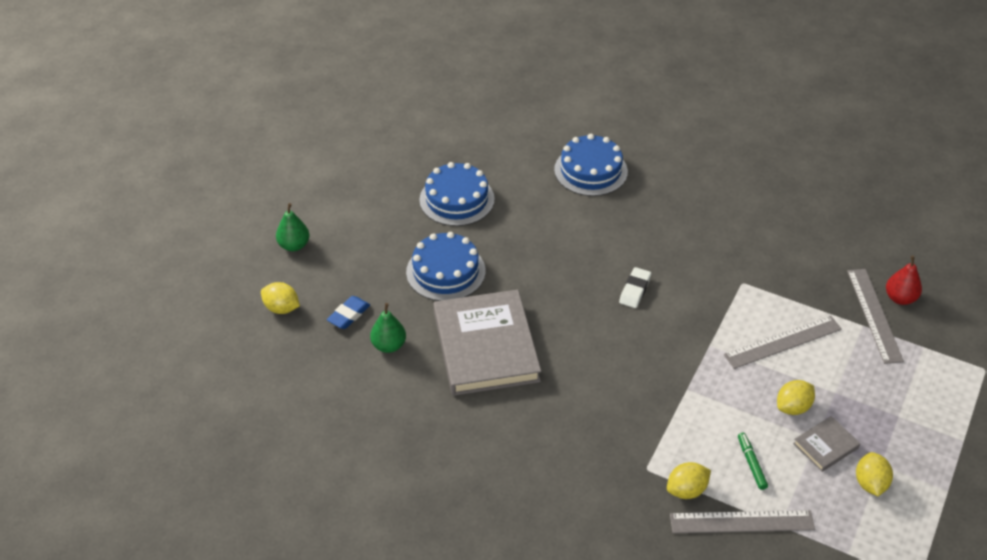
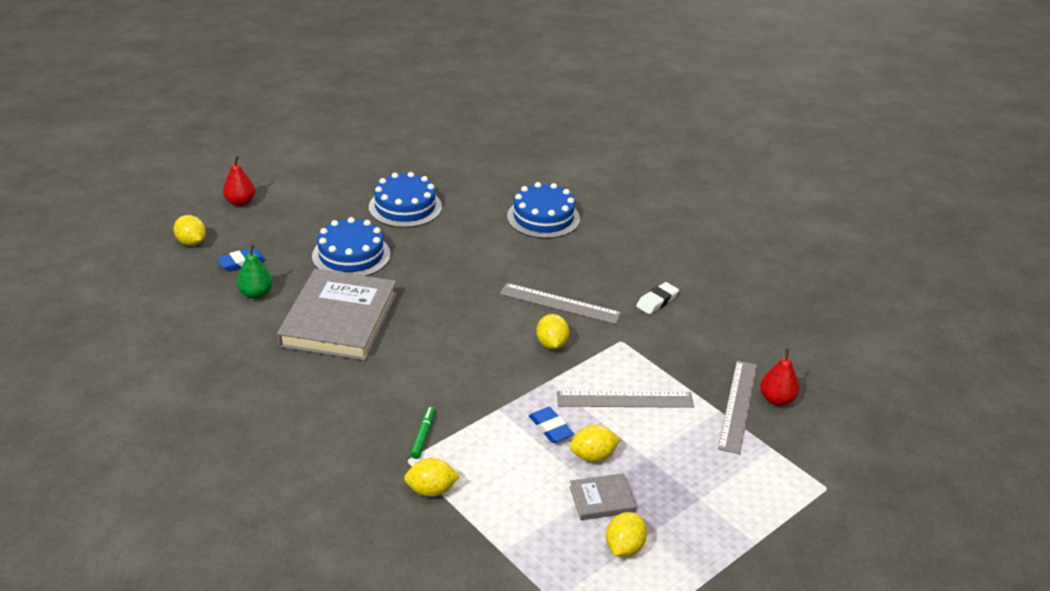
camera: 20 degrees right, 10 degrees down
(294, 245) = (240, 202): green pear -> red pear
(635, 290) = (511, 317): white eraser -> white eraser (657, 301)
(687, 307) = (551, 344): none -> yellow lemon
(741, 522) = (464, 535): grey ruler -> grey ruler (560, 303)
(742, 393) = (550, 428): none -> blue eraser
(751, 463) = (513, 489): green marker -> green marker (423, 436)

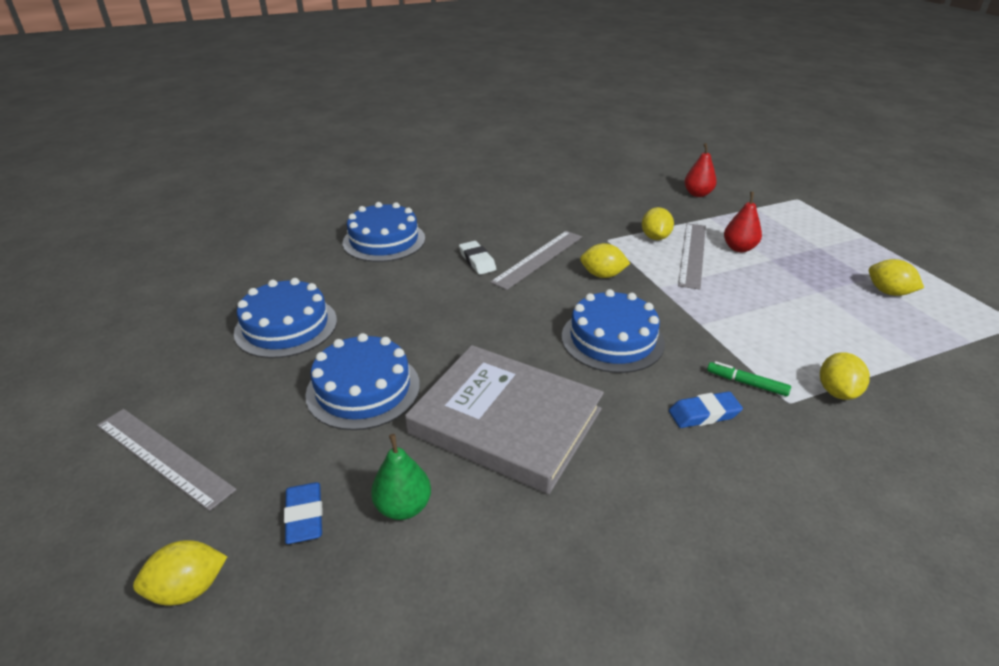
camera: 70 degrees left, 0 degrees up
(240, 202) = (118, 499): red pear -> red pear (739, 248)
(453, 359) = (612, 339): none -> blue cake
(550, 428) = (732, 299): blue eraser -> blue eraser (704, 414)
(593, 456) = (771, 284): yellow lemon -> yellow lemon (655, 237)
(602, 499) = (829, 291): grey book -> none
(657, 301) = (555, 212): white eraser -> white eraser (477, 261)
(738, 405) = (704, 209): grey ruler -> grey ruler (163, 456)

